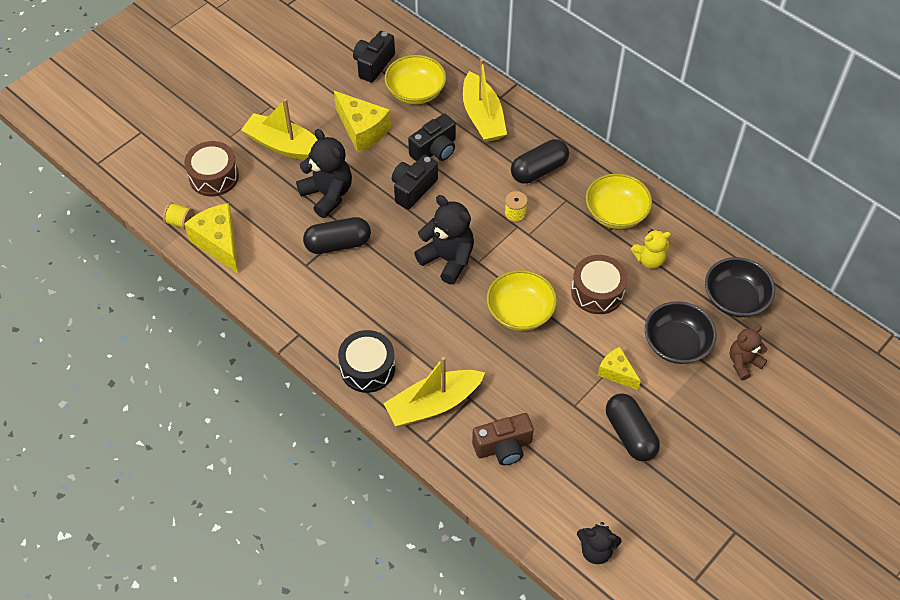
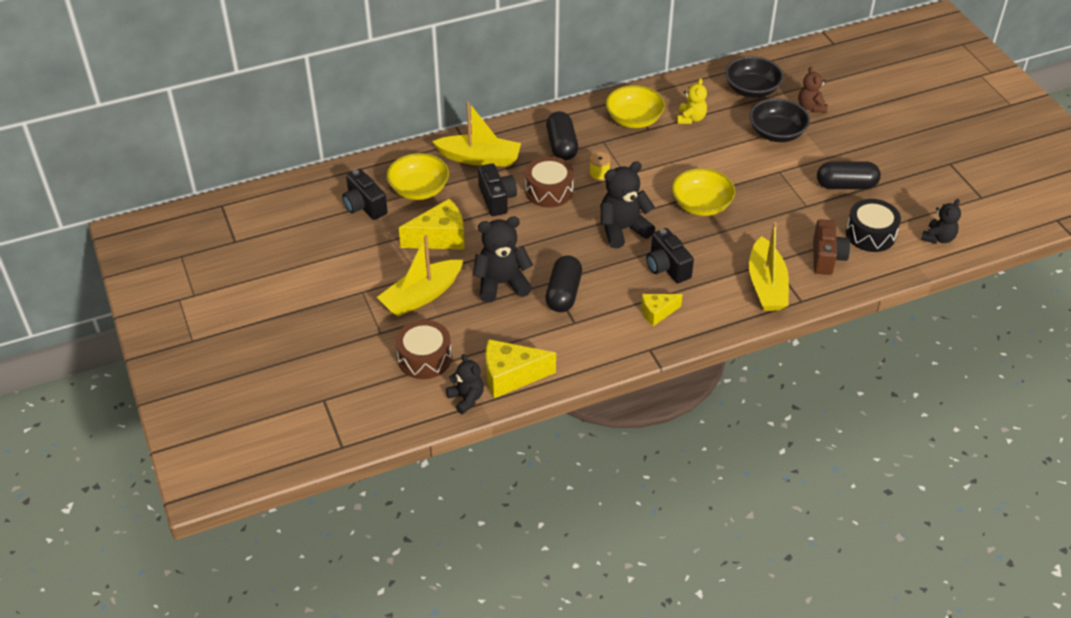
camera: 65 degrees left, 10 degrees down
(181, 222) = (466, 399): yellow spool -> black teddy bear
(367, 368) = (710, 314): black drum -> black drum (870, 234)
(413, 189) = (532, 226): black camera -> black camera (667, 267)
(597, 292) = (706, 156): brown drum -> brown drum (549, 191)
(616, 372) = (787, 173): yellow cheese -> yellow cheese (657, 313)

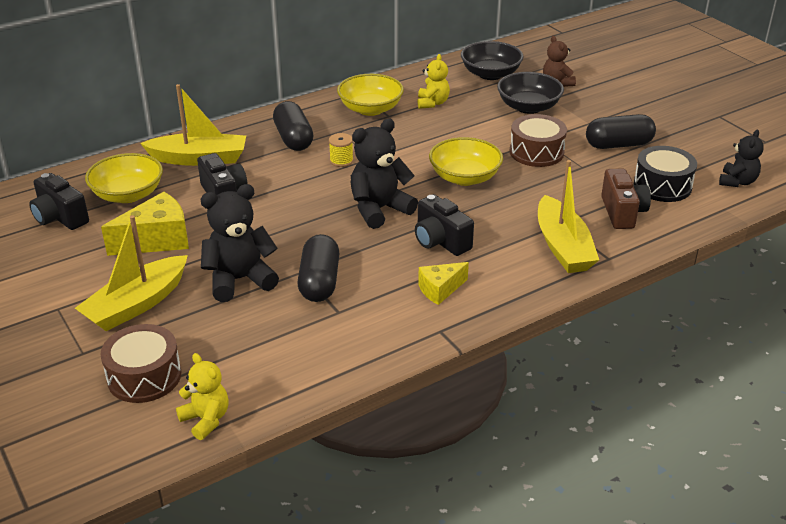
camera: 10 degrees left, 10 degrees down
(466, 399) = (206, 419): black teddy bear -> yellow teddy bear
(511, 376) = (264, 384): yellow cheese -> none
(549, 191) = (285, 181): brown drum -> brown drum (536, 152)

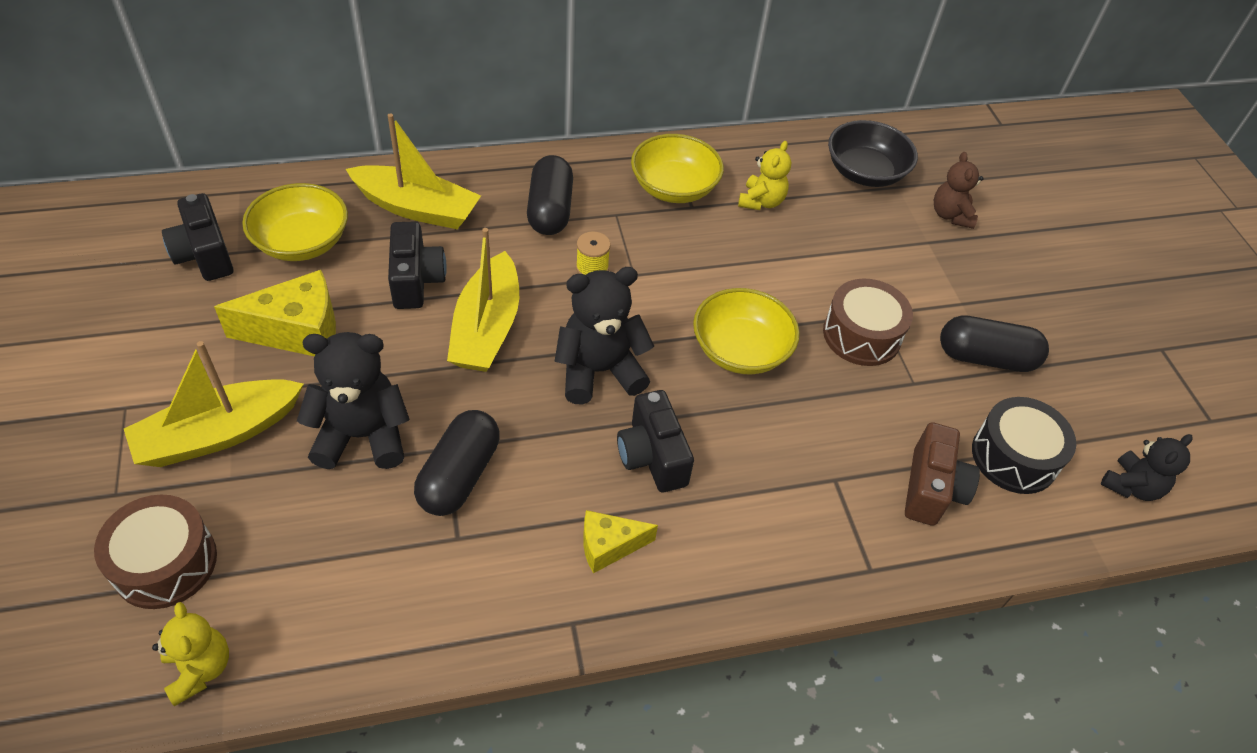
camera: 15 degrees right, 15 degrees up
(528, 107) = (889, 248): black bowl -> none
(563, 247) = (816, 525): yellow boat -> yellow boat (487, 328)

